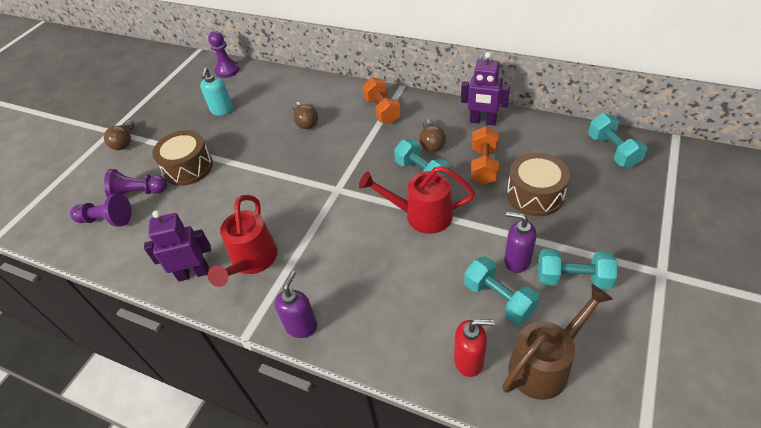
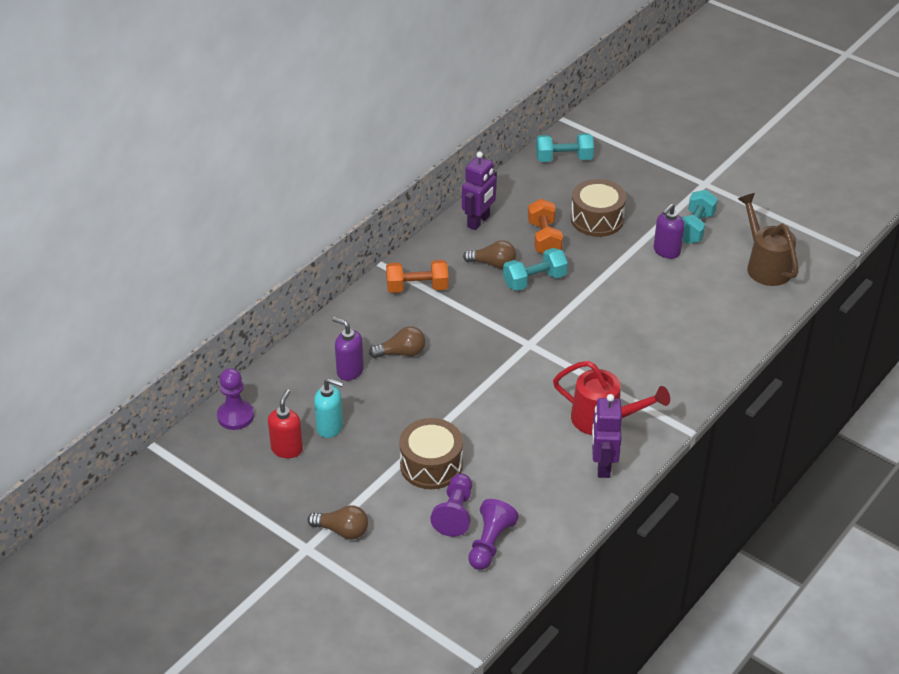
camera: 80 degrees left, 5 degrees down
(301, 326) = (691, 393): purple soap dispenser -> purple soap dispenser (349, 371)
(421, 215) = (592, 294): red watering can -> none
(469, 360) = (752, 302): red soap dispenser -> red soap dispenser (287, 449)
(483, 165) = (544, 238): orange dumbbell -> orange dumbbell turned 60 degrees clockwise
(499, 299) = (701, 272): turquoise dumbbell -> none

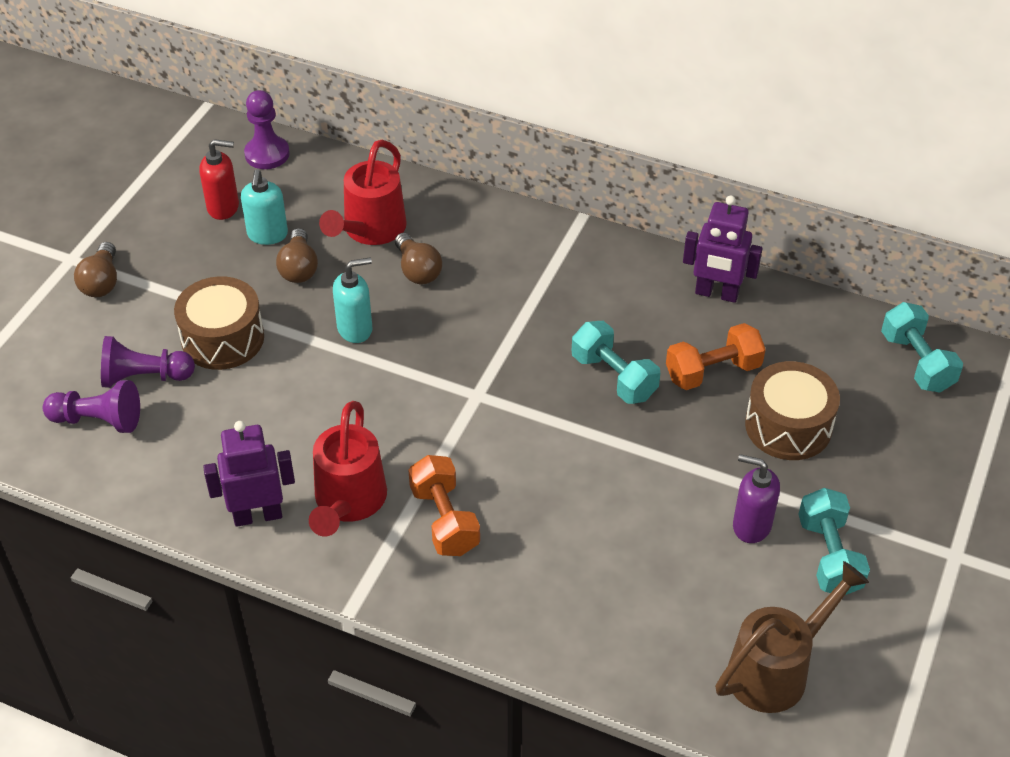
camera: 75 degrees right, 5 degrees up
(349, 371) = (370, 230): purple soap dispenser -> red watering can
(417, 288) = (549, 259): orange dumbbell -> orange dumbbell (444, 520)
(447, 393) = (355, 329): none -> turquoise soap dispenser
(493, 264) = (630, 326): brown light bulb -> brown light bulb (299, 268)
(695, 228) = (829, 556): turquoise dumbbell -> turquoise dumbbell turned 75 degrees clockwise

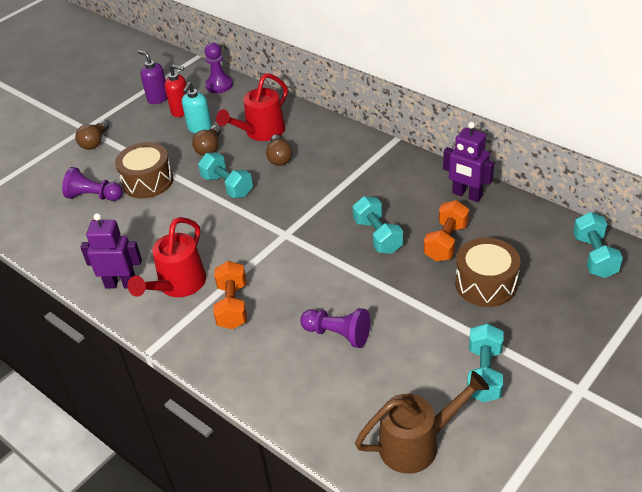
camera: 20 degrees right, 5 degrees down
(98, 420) = (57, 216): purple pawn -> purple pawn (338, 334)
(355, 329) = (227, 186): turquoise soap dispenser -> turquoise dumbbell
(713, 371) = (446, 242): orange dumbbell -> orange dumbbell turned 60 degrees counterclockwise
(751, 525) = (435, 344): purple soap dispenser -> purple soap dispenser (158, 98)

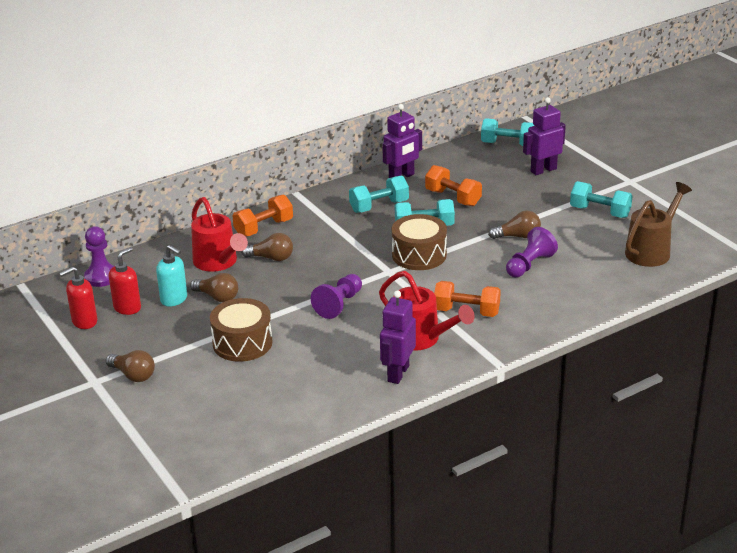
camera: 75 degrees left, 10 degrees down
(94, 196) = (239, 382): purple pawn -> purple pawn (339, 304)
(158, 98) = (84, 322): purple soap dispenser -> red soap dispenser
(227, 186) = (292, 294): turquoise dumbbell -> turquoise dumbbell (379, 206)
(326, 139) = (264, 228): none -> orange dumbbell
(392, 311) = (518, 236): none -> brown light bulb
(417, 443) = (652, 250): brown watering can -> brown watering can turned 45 degrees clockwise
(486, 284) = (510, 191): brown drum -> brown drum (419, 255)
(553, 300) = (543, 170): none -> purple robot

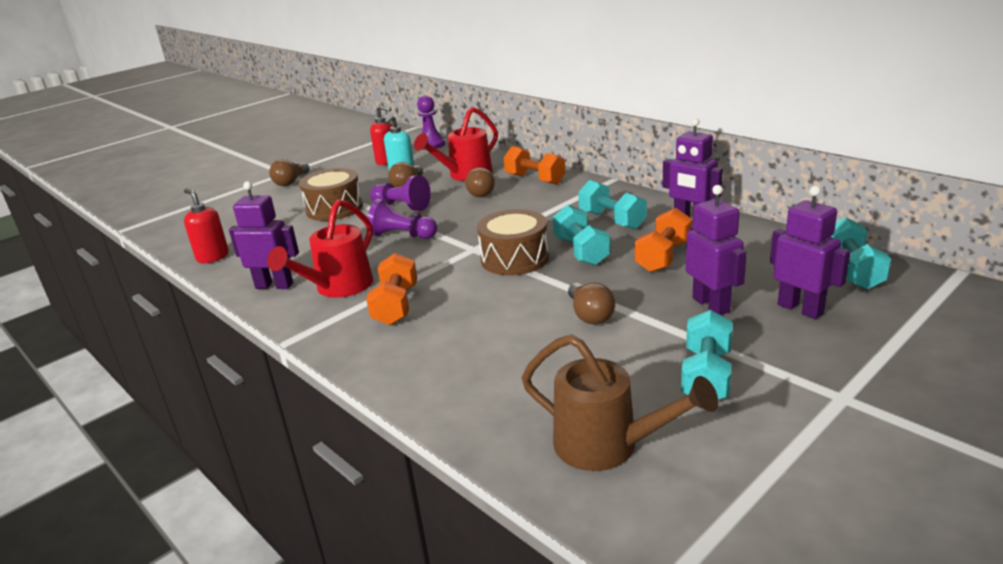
camera: 80 degrees right, 5 degrees down
(84, 322) = (366, 153): red soap dispenser -> red soap dispenser (212, 257)
(525, 195) = (711, 305): none -> purple robot
(529, 265) = (518, 334): purple pawn -> purple pawn (402, 206)

